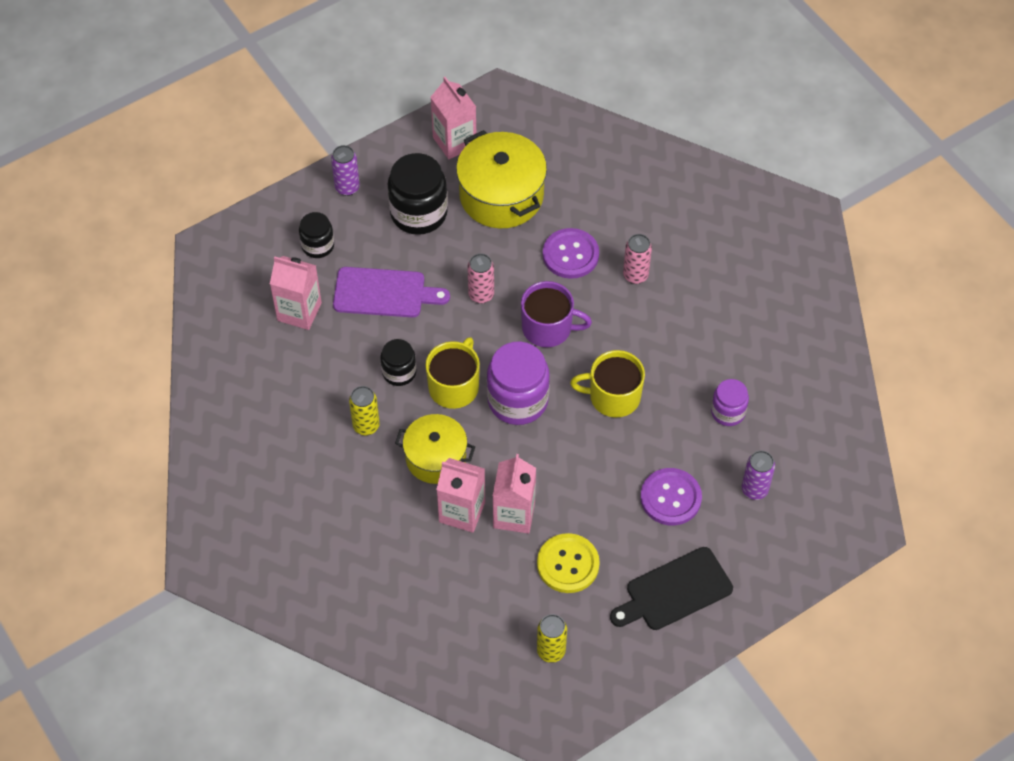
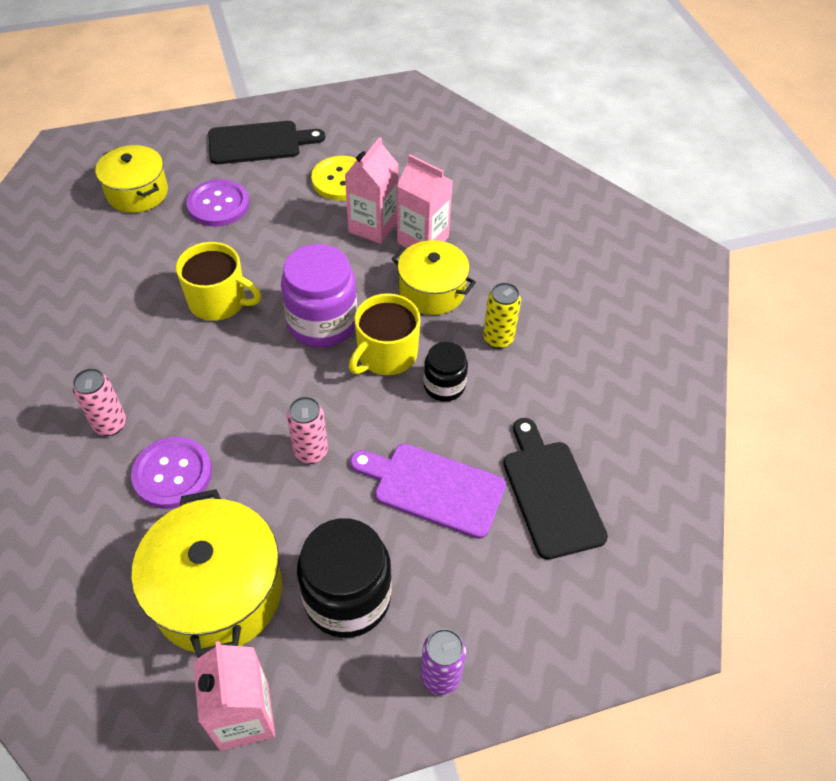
camera: 165 degrees left, 5 degrees down
(299, 312) = (550, 493): pink carton -> black cutting board
(318, 245) = (507, 585): black jar -> none
(548, 328) = (249, 390): purple mug -> none
(551, 651) = (385, 130): yellow can -> none
(728, 412) = (113, 258): purple jar -> none
(754, 489) = (137, 193): purple can -> yellow pot

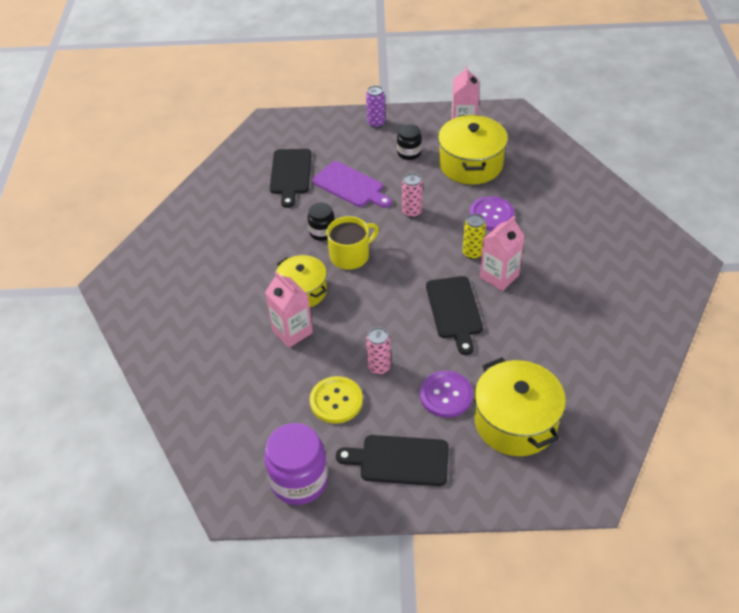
camera: 160 degrees left, 5 degrees down
(110, 424) = (528, 245): pink can -> pink can (379, 367)
(137, 193) = (515, 422): yellow pot -> yellow pot, size x1.51
(219, 301) = (454, 310): yellow mug -> black cutting board
(322, 323) = (386, 283): purple jar -> purple jar (299, 480)
(347, 597) = (409, 153): black jar -> black jar, size x0.57
(373, 226) = (325, 350): pink carton -> pink carton (499, 276)
(498, 339) = (275, 252): yellow can -> yellow can (472, 253)

